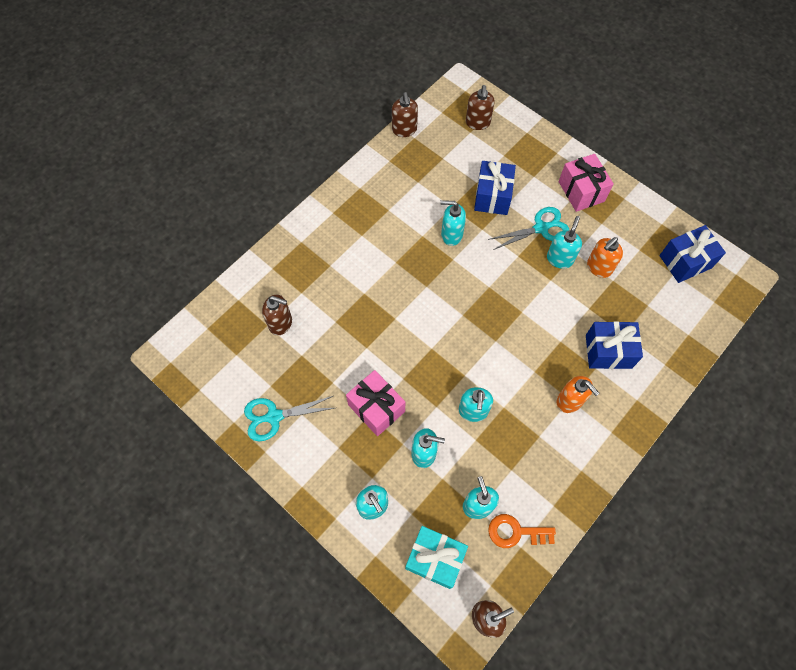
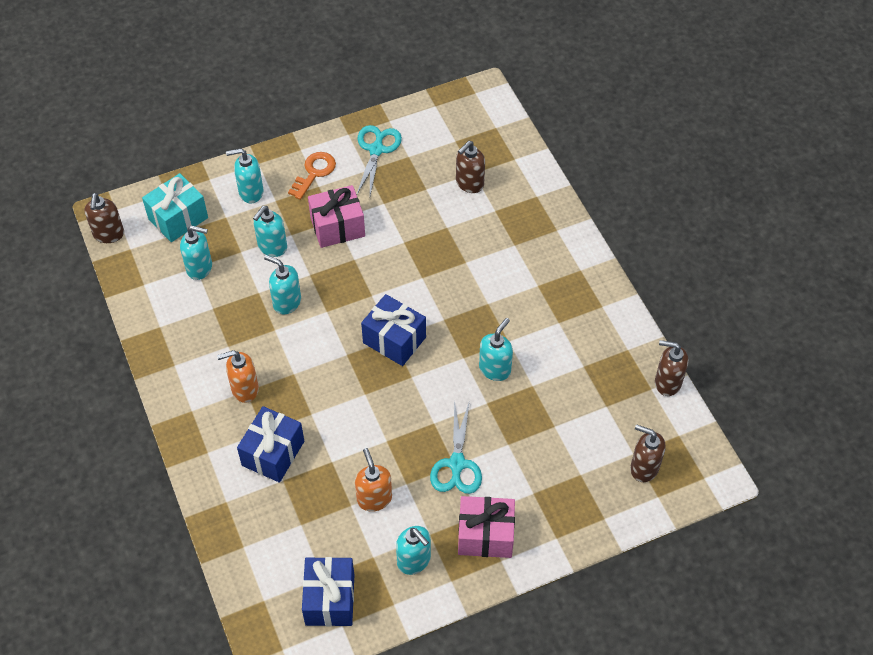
camera: 115 degrees right, 10 degrees down
(492, 196) = (525, 433): blue gift -> blue gift (394, 340)
(515, 532) = (158, 286): orange key -> orange key (314, 172)
(560, 259) = (407, 463): turquoise soap dispenser -> turquoise soap dispenser (414, 561)

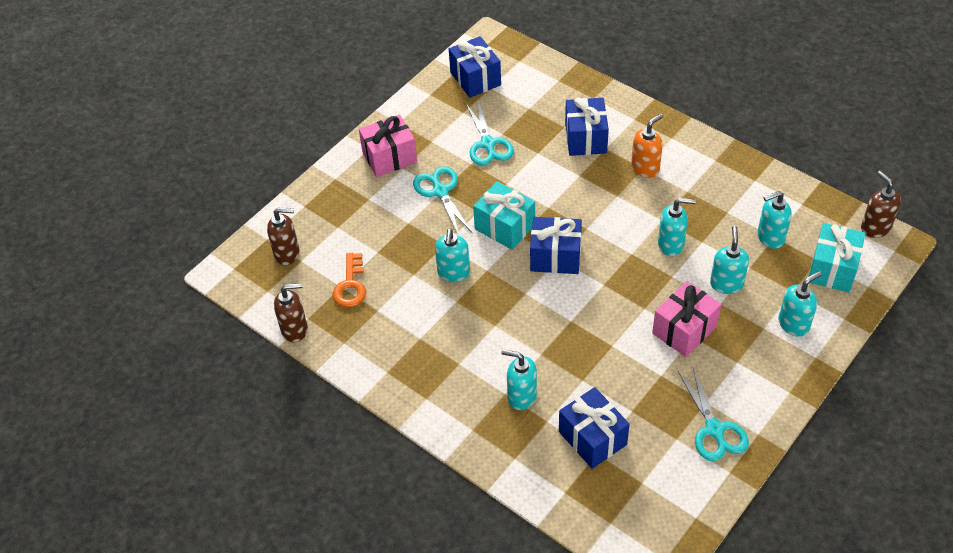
camera: 155 degrees right, 5 degrees down
(314, 172) = (753, 373): orange key -> orange key (350, 285)
(374, 498) = (488, 144): orange soap dispenser -> turquoise scissors
(414, 561) = (432, 122): turquoise soap dispenser -> turquoise soap dispenser (521, 396)
(419, 393) = (505, 227): none -> turquoise gift
(469, 183) = (592, 438): brown soap dispenser -> blue gift

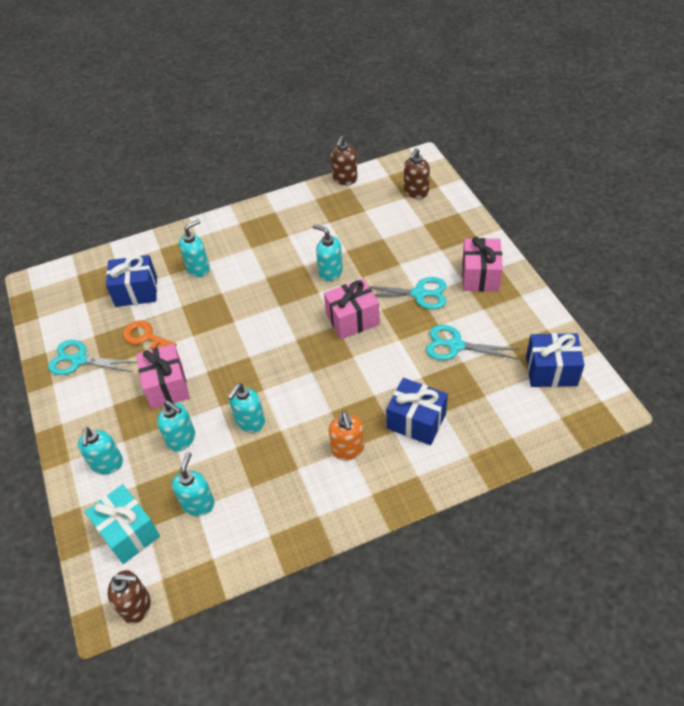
camera: 120 degrees right, 0 degrees up
(350, 285) = (361, 215): orange key -> orange key (146, 337)
(505, 227) = (352, 319): turquoise gift -> pink gift
(555, 257) = (298, 338): blue gift -> none

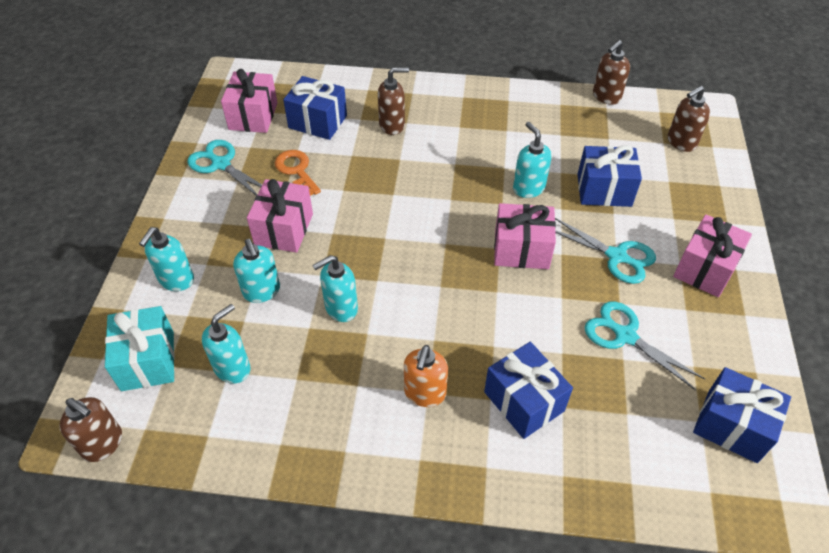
camera: 25 degrees right, 0 degrees up
(79, 310) = (253, 116): none -> pink gift
(198, 269) = (392, 125): turquoise soap dispenser -> brown soap dispenser
(383, 250) = (604, 190): none -> blue gift

